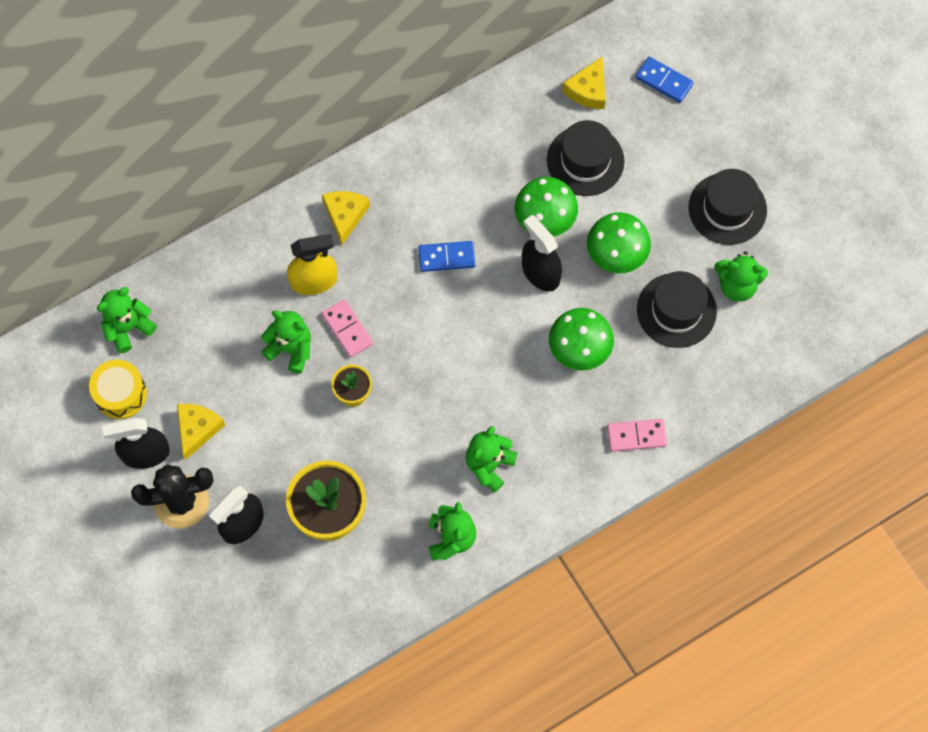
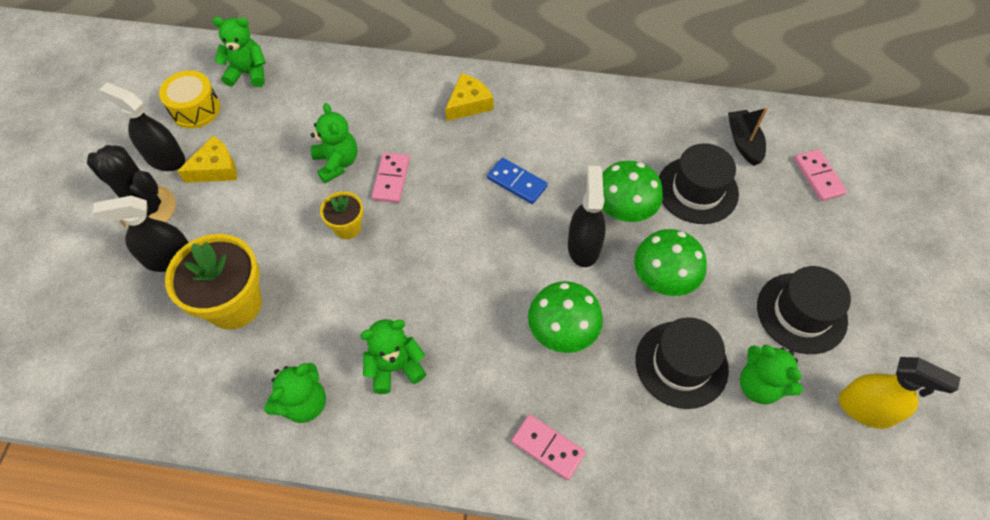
camera: 40 degrees right, 10 degrees down
(314, 281) = (402, 130): yellow spray bottle -> yellow spray bottle (866, 409)
(588, 90) = (743, 142): yellow cheese -> black boat
(664, 81) = (818, 177): blue domino -> pink domino

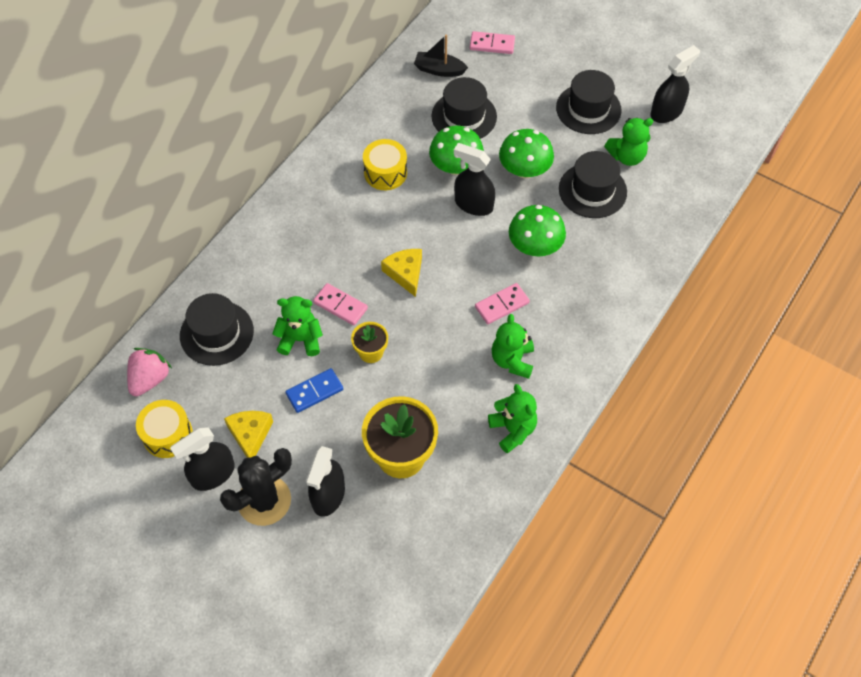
camera: 65 degrees left, 0 degrees up
(248, 73) = (150, 379): green teddy bear -> pink strawberry
(316, 98) = (217, 333): none -> black hat
(468, 104) = (295, 224): yellow cheese -> yellow cheese (405, 273)
(517, 182) = (393, 222): blue domino -> blue domino (314, 391)
(548, 448) = (615, 290): pink domino -> pink domino (502, 305)
(575, 150) = (385, 173): none -> yellow drum
(866, 409) = (666, 112): yellow spray bottle -> black spray bottle

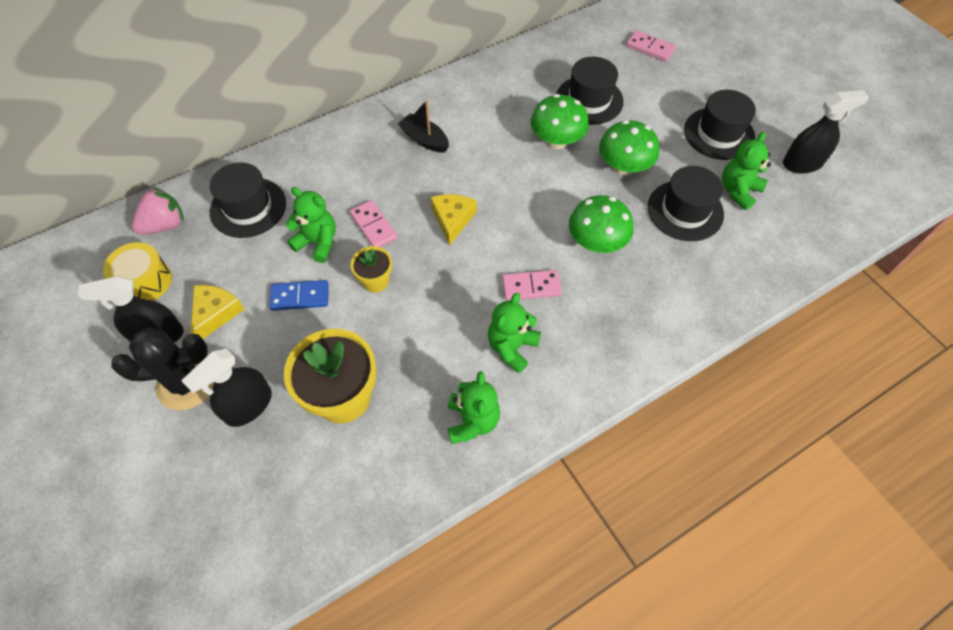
camera: 25 degrees right, 0 degrees up
(385, 173) = (486, 123): yellow drum -> none
(439, 70) = (587, 53): black boat -> black boat (424, 140)
(473, 204) = (555, 181): black spray bottle -> none
(626, 156) = (738, 191): green teddy bear -> green teddy bear turned 120 degrees clockwise

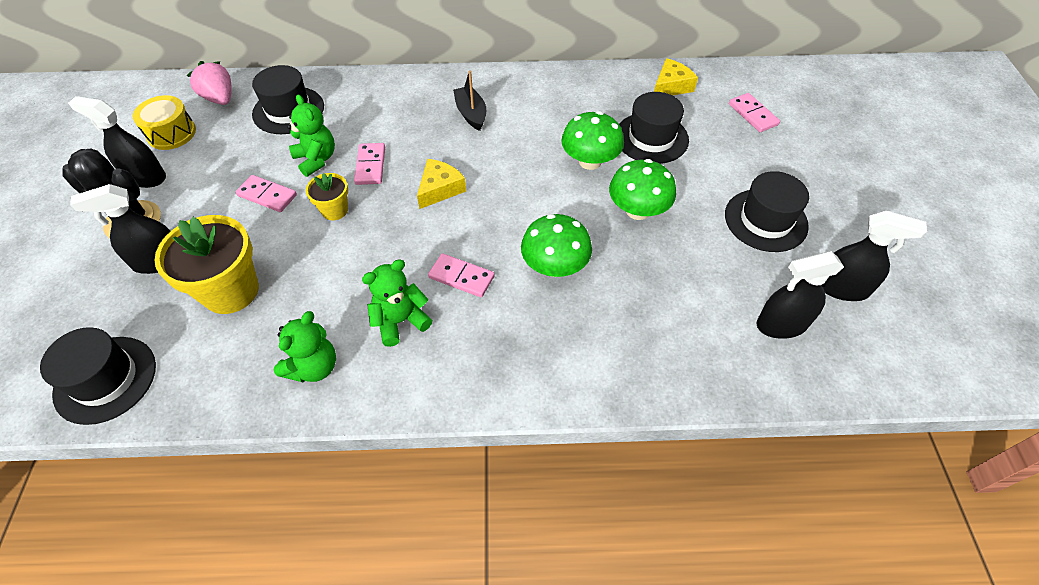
camera: 30 degrees right, 5 degrees down
(165, 225) = (220, 98): pink strawberry -> pink strawberry turned 120 degrees counterclockwise
(216, 313) = (198, 179): yellow cheese -> yellow cheese (671, 86)
(300, 297) = (267, 195): blue domino -> pink domino
(685, 210) = (669, 277): black hat -> black hat (105, 379)
(738, 191) = (744, 283): green teddy bear -> none
(783, 210) = (781, 324): none -> black spray bottle

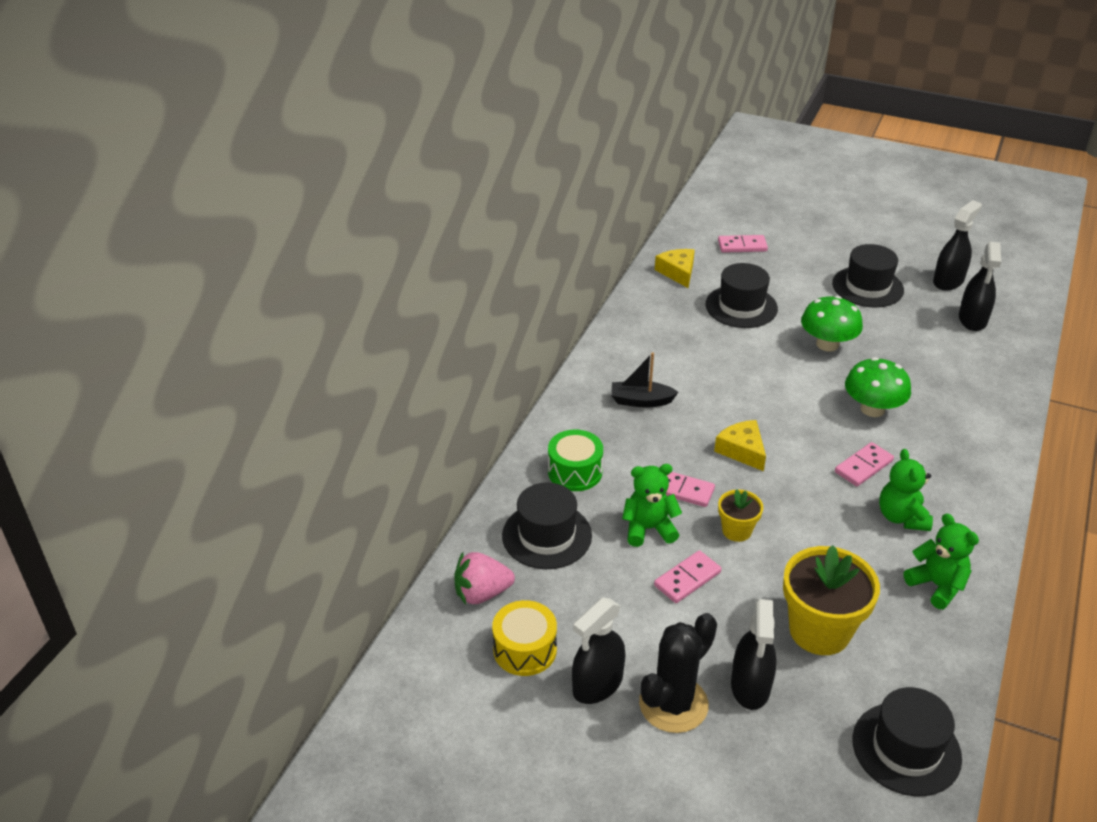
camera: 65 degrees left, 15 degrees down
(365, 104) = (575, 472): none -> green drum
(590, 161) = (753, 349): green mushroom -> none

